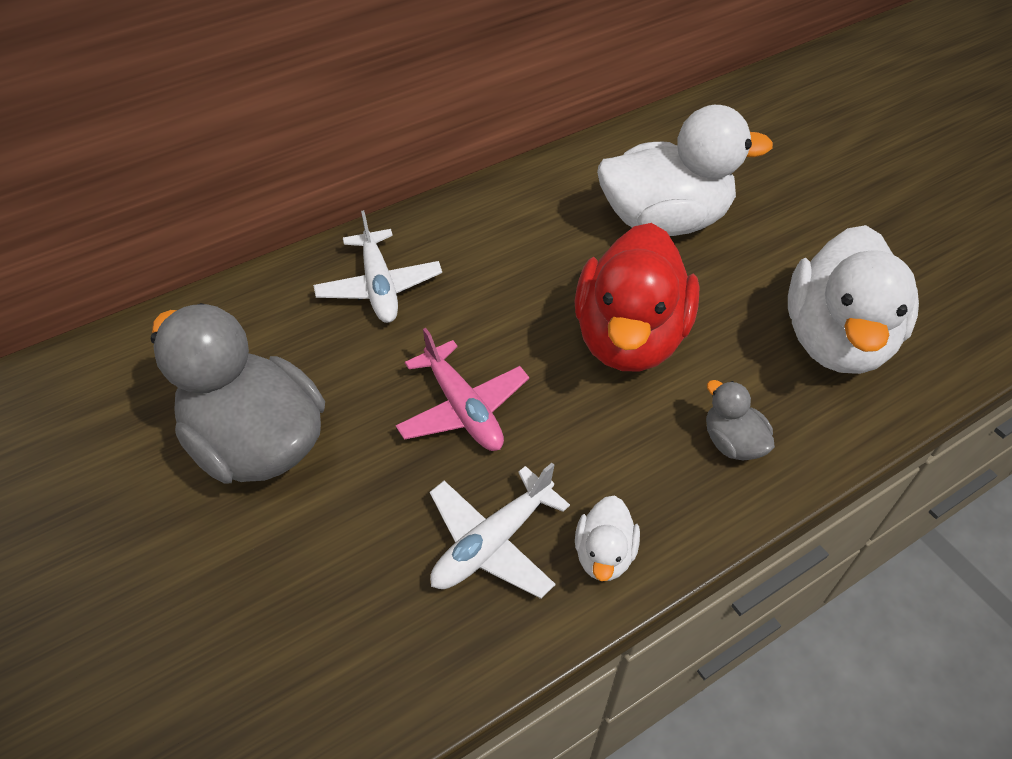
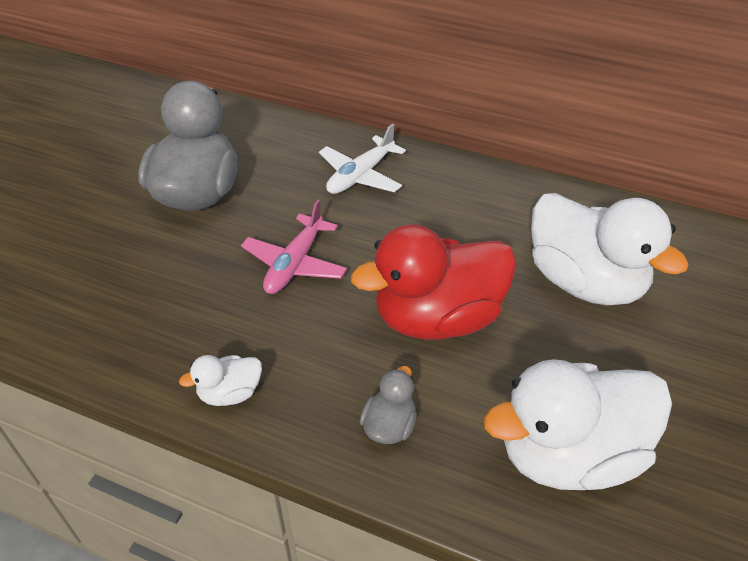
camera: 55 degrees right, 5 degrees down
(492, 542) = (200, 331): white plane -> none

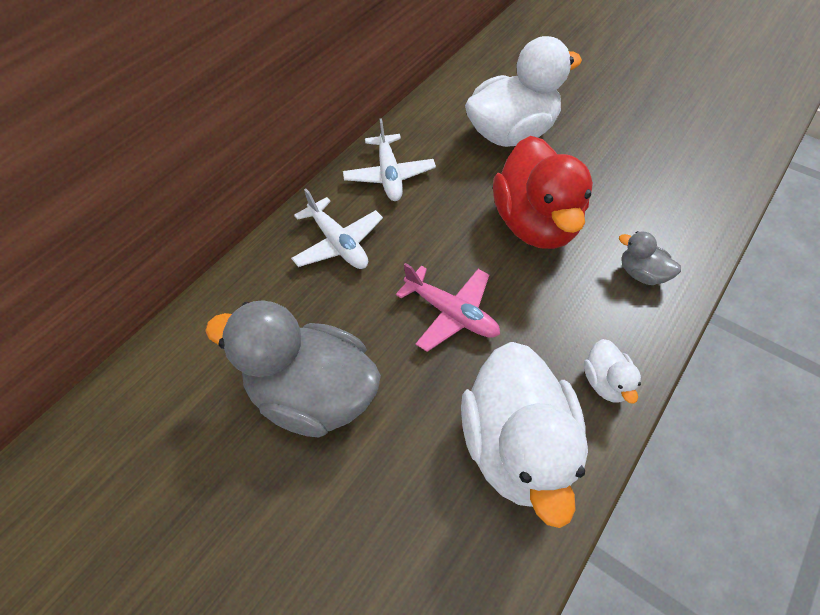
camera: 75 degrees left, 10 degrees up
(465, 192) = (389, 175): none -> white plane
(569, 454) = (664, 182): white duck -> white duck (517, 446)

